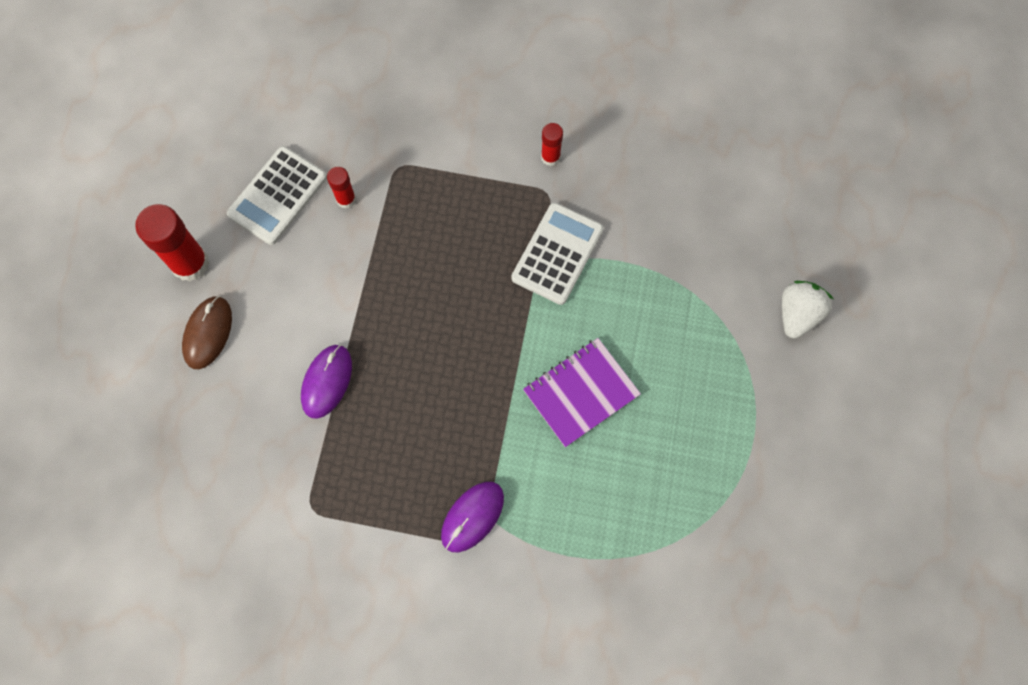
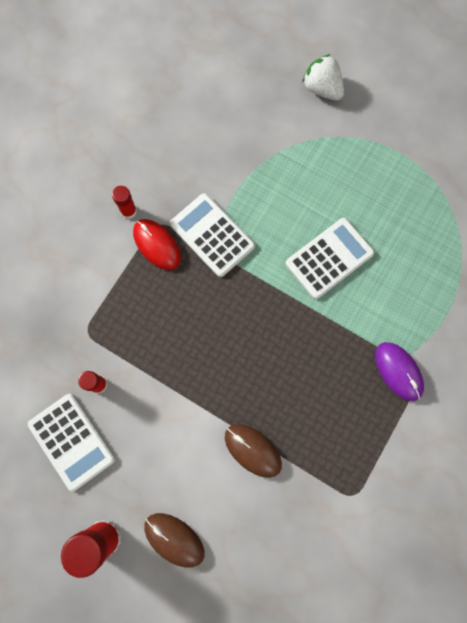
camera: 70 degrees left, 5 degrees up
(327, 382) = (253, 450): purple mouse -> brown mouse
(522, 200) = (157, 245): none -> red mouse
(581, 393) = (329, 258): purple notebook -> white calculator

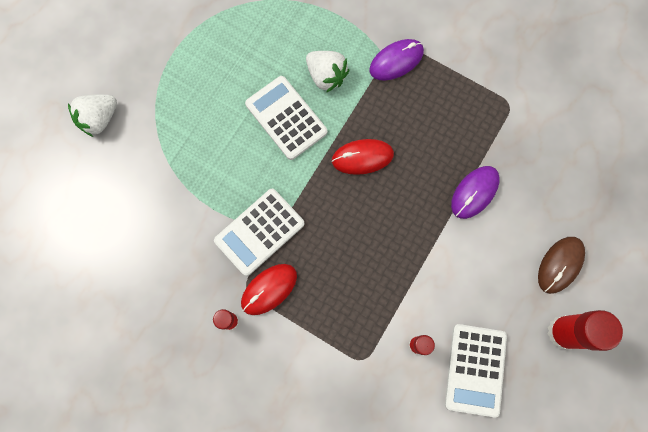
camera: 90 degrees left, 0 degrees up
(72, 441) = (475, 369): white calculator -> white calculator turned 135 degrees clockwise
(253, 450) = (474, 192): brown mouse -> purple mouse
(289, 334) = (362, 157): none -> red mouse
(377, 298) = (326, 76): none -> white strawberry

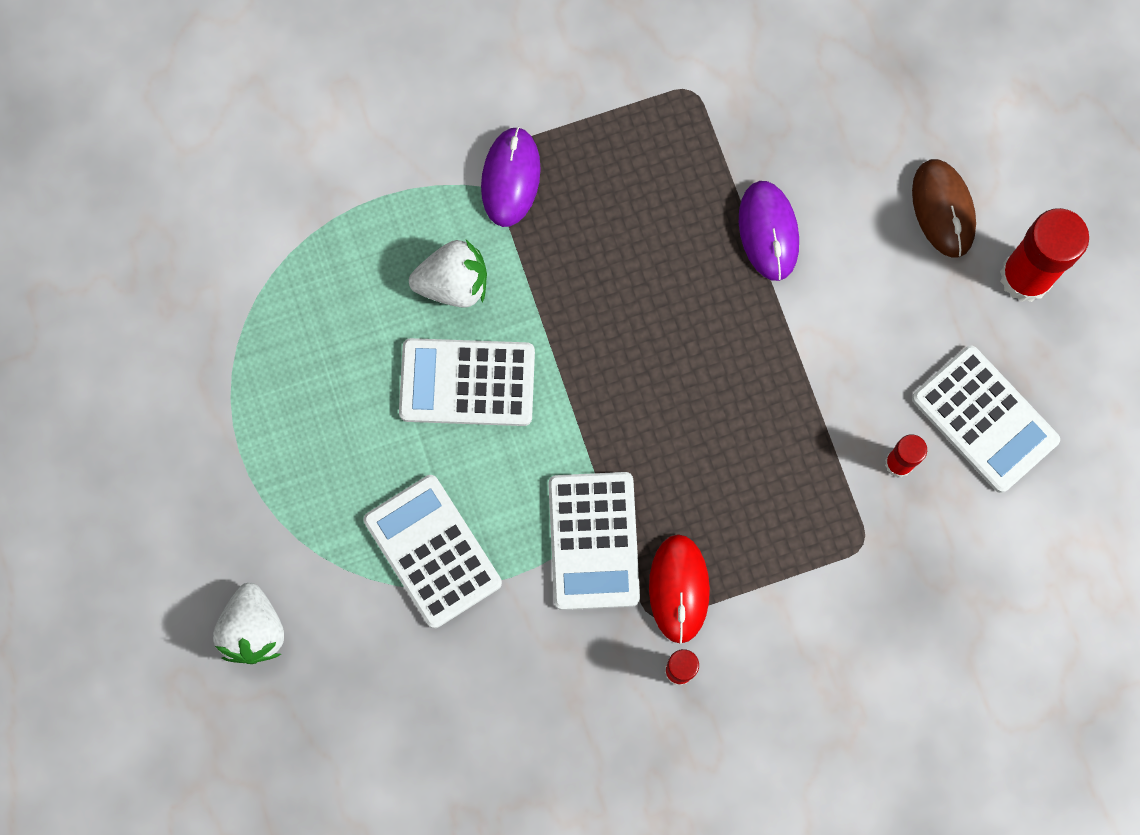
camera: 50 degrees left, 0 degrees up
(196, 165) = (432, 551): none -> white calculator
(362, 157) = (605, 330): red mouse -> none

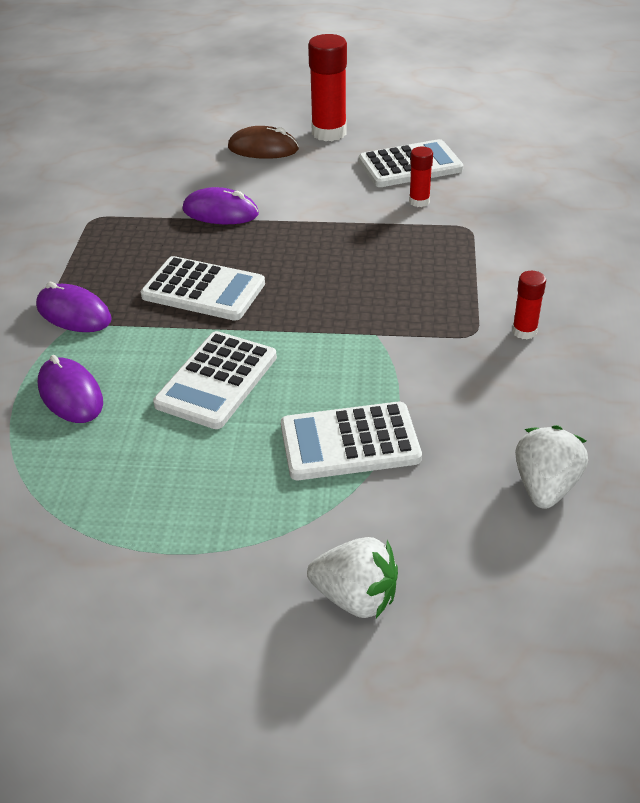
camera: 65 degrees left, 35 degrees down
(390, 252) = (70, 394): none -> purple mouse
(453, 284) = (129, 366): white strawberry -> white strawberry (545, 486)
(593, 541) = (395, 347): white calculator -> white calculator (203, 290)
(679, 589) = (457, 315): red mouse -> none

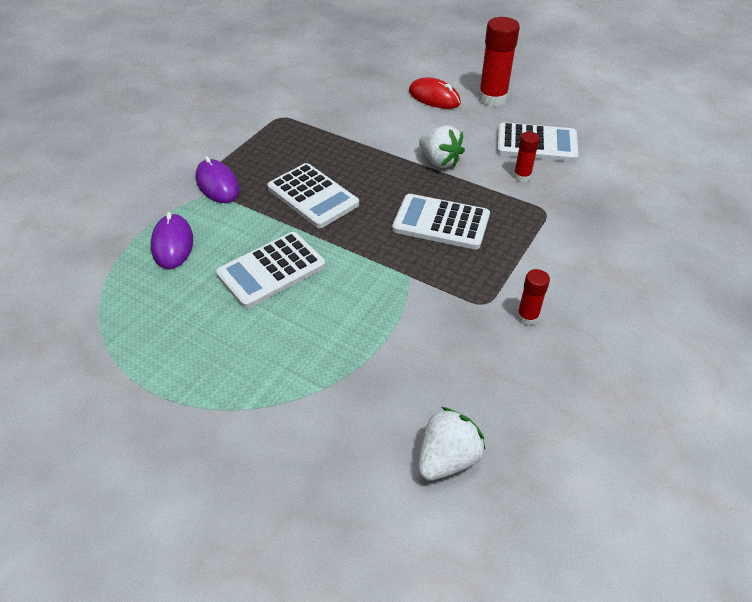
camera: 25 degrees right, 5 degrees up
(220, 212) = (368, 139): purple mouse -> none
(263, 148) = (434, 97): brown mouse -> red mouse
(349, 442) = (326, 357): white calculator -> white calculator (441, 223)
(355, 597) = (241, 484): white strawberry -> white strawberry (439, 161)

